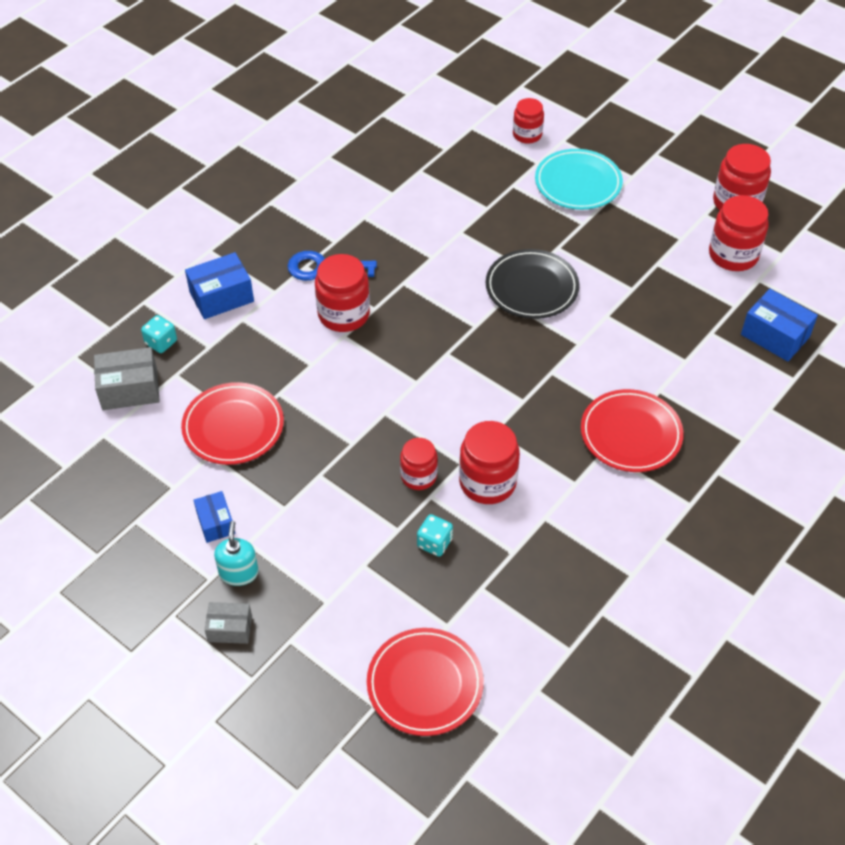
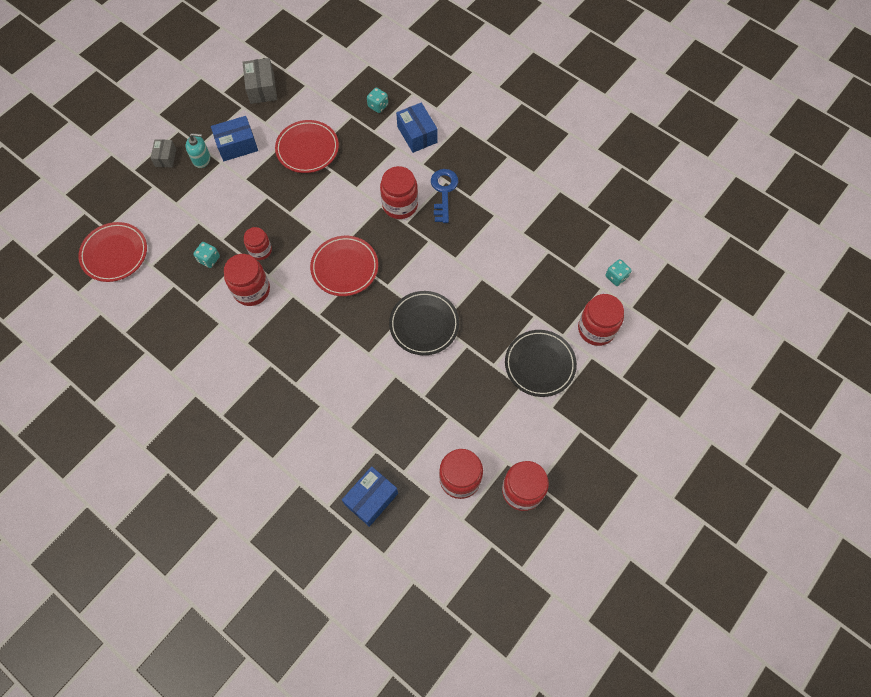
camera: 90 degrees right, 15 degrees up
(130, 389) = (340, 94): grey box -> grey box (262, 88)
(215, 523) = (237, 145): blue box -> blue box, size x1.59
(456, 115) = (616, 277): none -> turquoise dice
(527, 135) = (596, 329): red jar -> red jar, size x1.57
(578, 183) = (539, 364): turquoise plate -> black plate
(631, 434) = (283, 382): red plate -> red plate (344, 267)

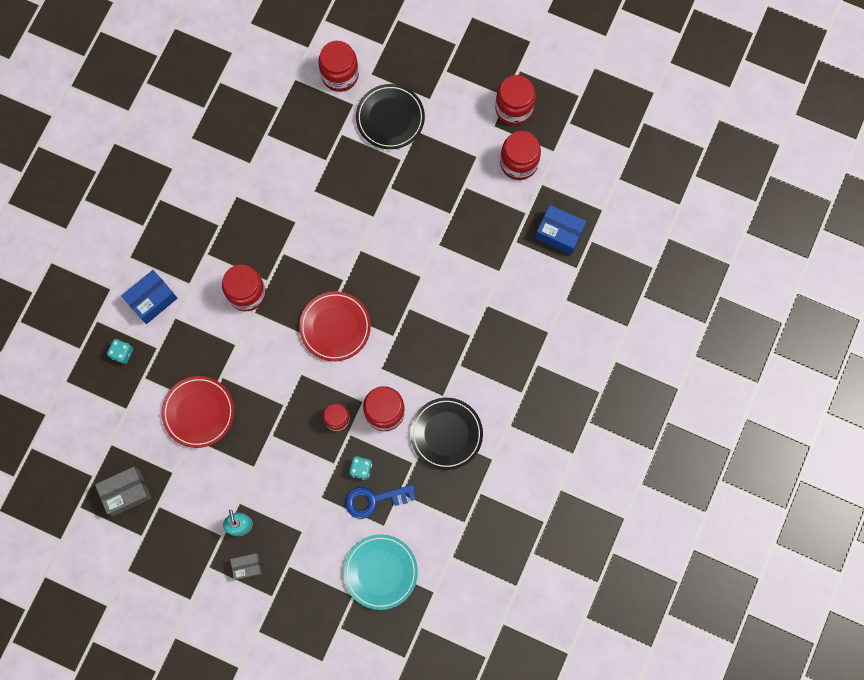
camera: 105 degrees left, 10 degrees up
(114, 254) = (380, 572): red plate -> turquoise plate
(237, 145) = (212, 492): blue box -> none
(424, 324) = (377, 233): black plate -> black plate (446, 434)
(443, 191) = (219, 253): blue key -> blue key (374, 500)
(616, 277) = (278, 67): turquoise dice -> none

